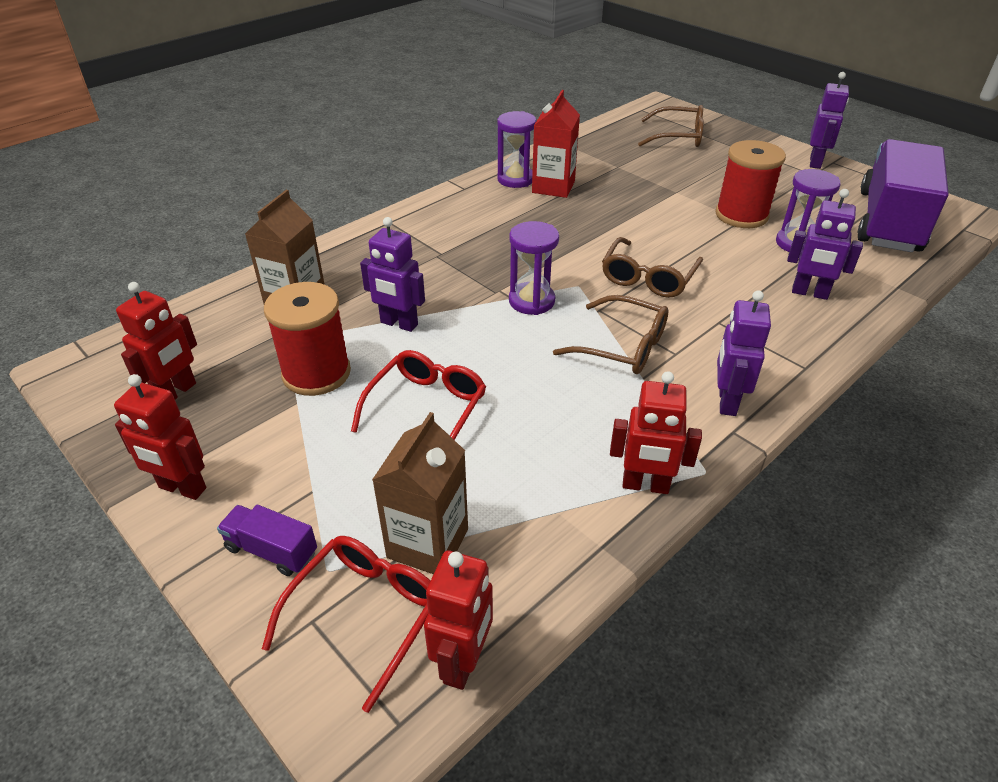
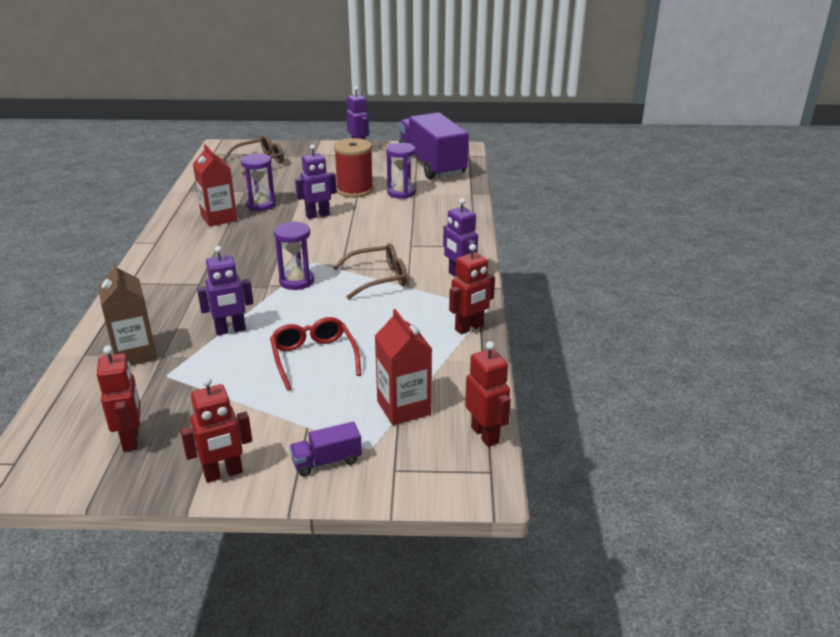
camera: 45 degrees left, 10 degrees down
(316, 373) = (216, 379): red spool -> none
(365, 614) = (416, 450): red glasses -> none
(428, 543) = (403, 408): brown carton -> red carton
(515, 179) = (185, 223): purple hourglass -> purple hourglass (261, 205)
(648, 278) = (346, 241): brown glasses -> none
(809, 293) = (436, 213): purple robot -> purple robot (318, 215)

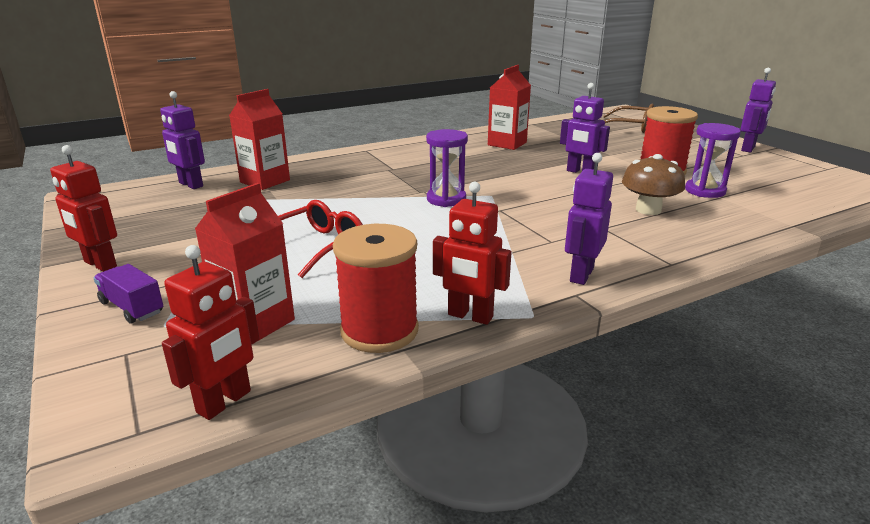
camera: 60 degrees right, 5 degrees down
(131, 439) = (141, 216): red robot -> none
(135, 354) = (265, 181): brown carton -> red carton
(230, 330) = (331, 200): purple robot -> purple robot (190, 185)
(261, 205) = (556, 149): purple hourglass -> none
(378, 278) = (506, 232): brown glasses -> none
(404, 221) = (648, 210): none -> brown mushroom
(432, 165) = (804, 187): purple truck -> none
(457, 363) = (379, 330): none -> red spool

